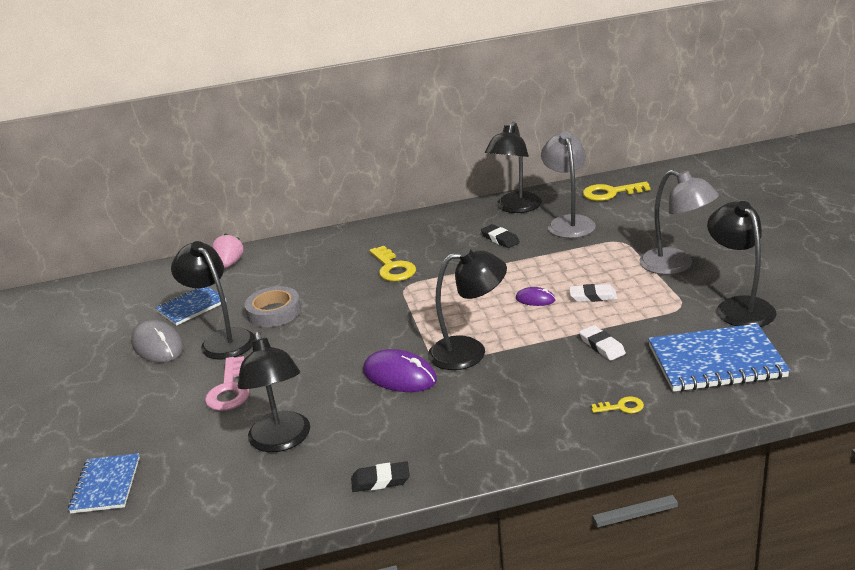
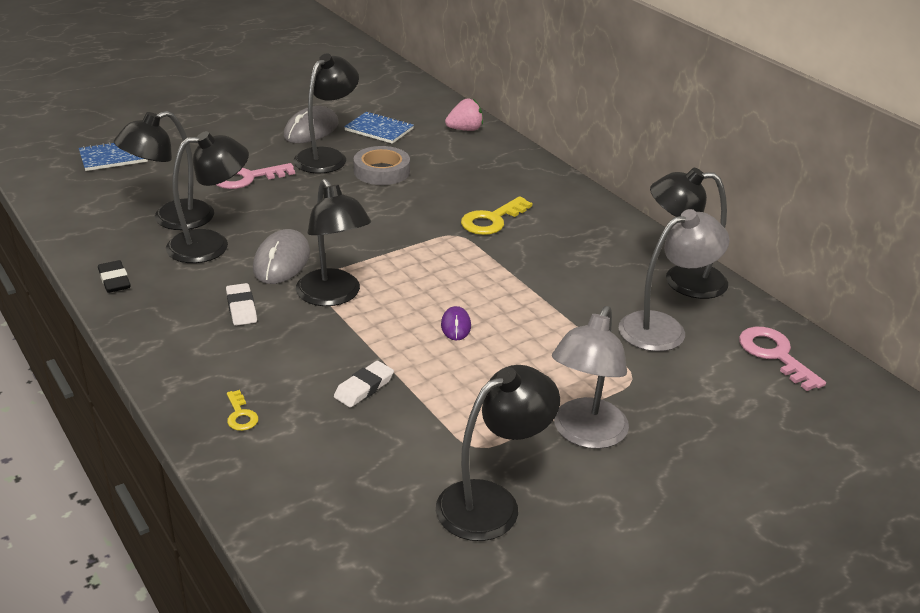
camera: 65 degrees right, 5 degrees up
(347, 416) = (211, 245): none -> black lamp
(399, 376) = (282, 261): purple mouse -> grey mouse
(500, 239) = (592, 280): black eraser -> none
(593, 296) = (477, 369): white eraser -> white eraser (241, 308)
(610, 193) = (774, 355): yellow key -> pink key
(716, 361) = (347, 486): blue notebook -> none

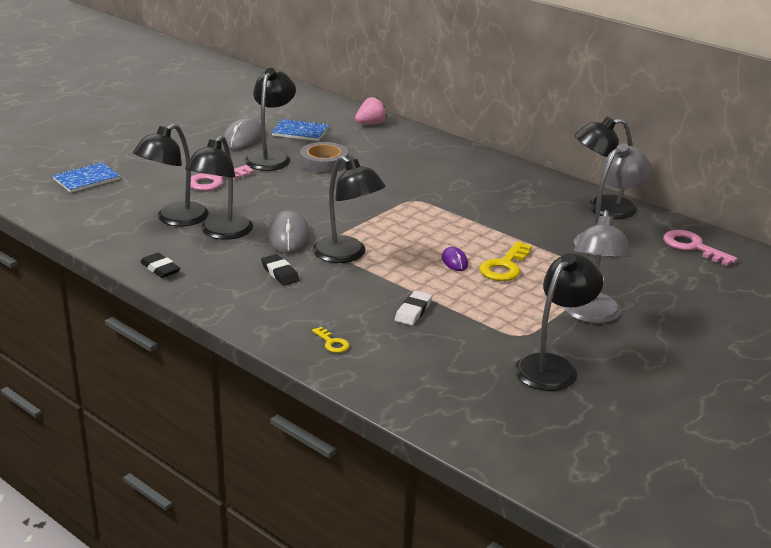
camera: 15 degrees left, 5 degrees down
(211, 245) = (221, 233): black lamp -> black lamp turned 150 degrees clockwise
(241, 308) = (280, 273): white eraser -> black eraser
(492, 220) = (435, 186): yellow key -> yellow key (505, 266)

